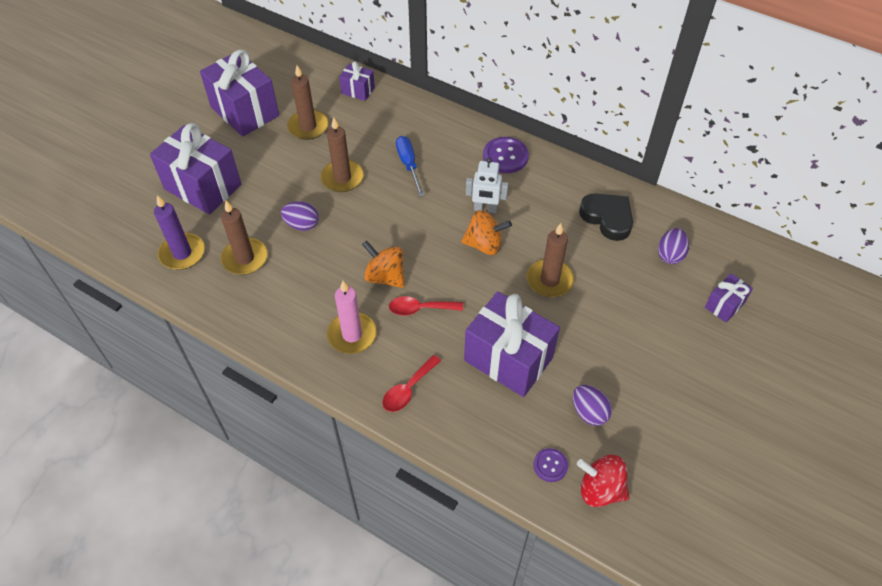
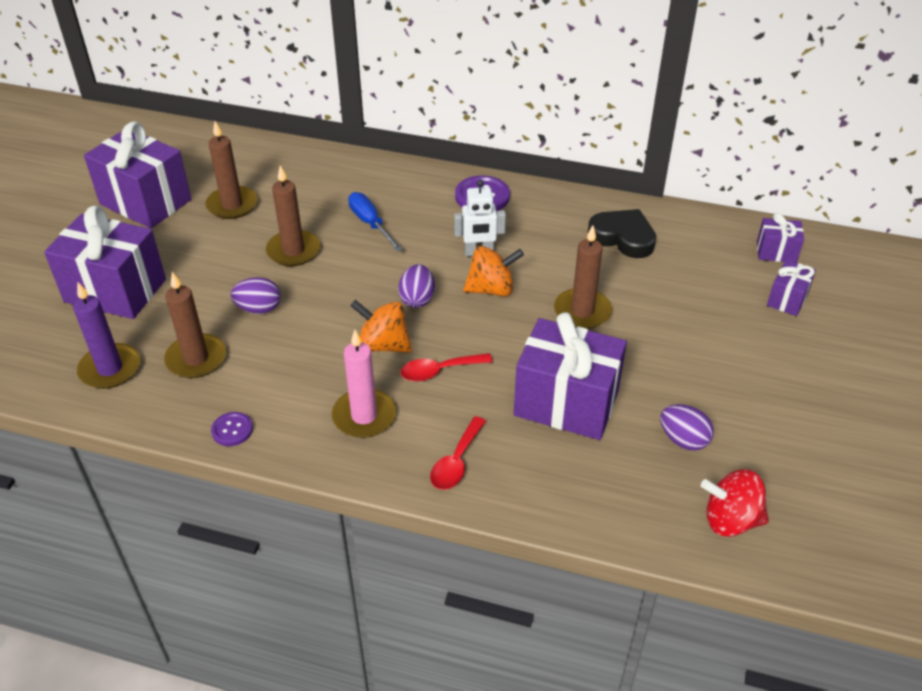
camera: 15 degrees left, 10 degrees down
(358, 90) = (282, 159): purple gift -> purple gift (776, 252)
(550, 465) = (661, 507): purple button -> purple button (232, 430)
(670, 255) = (707, 261): purple egg -> purple egg (417, 299)

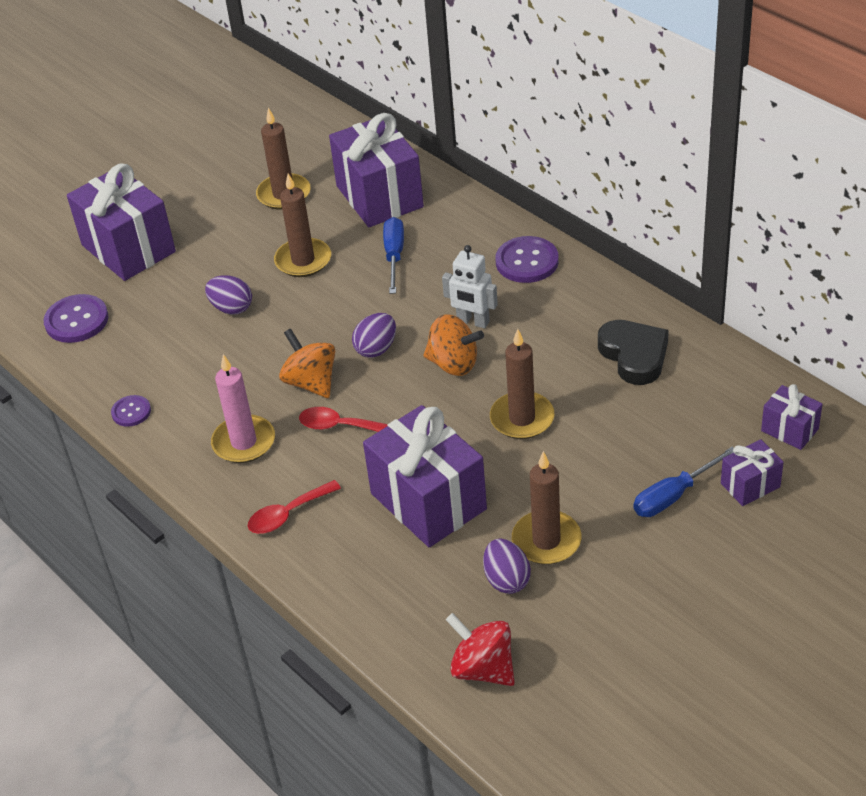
camera: 35 degrees right, 0 degrees up
(110, 369) = (76, 320): purple candle -> purple button
(145, 202) = (212, 167): purple gift -> purple gift (379, 196)
(196, 359) = (148, 337): brown candle -> brown candle (546, 540)
(743, 327) = (673, 496): none -> blue screwdriver

